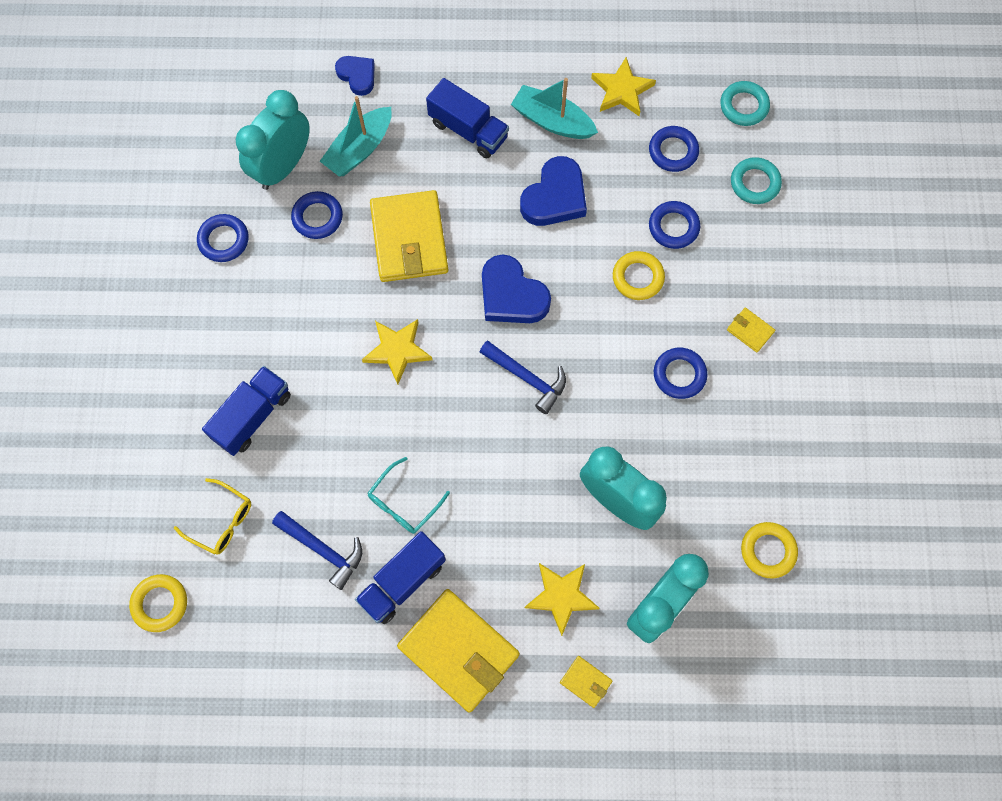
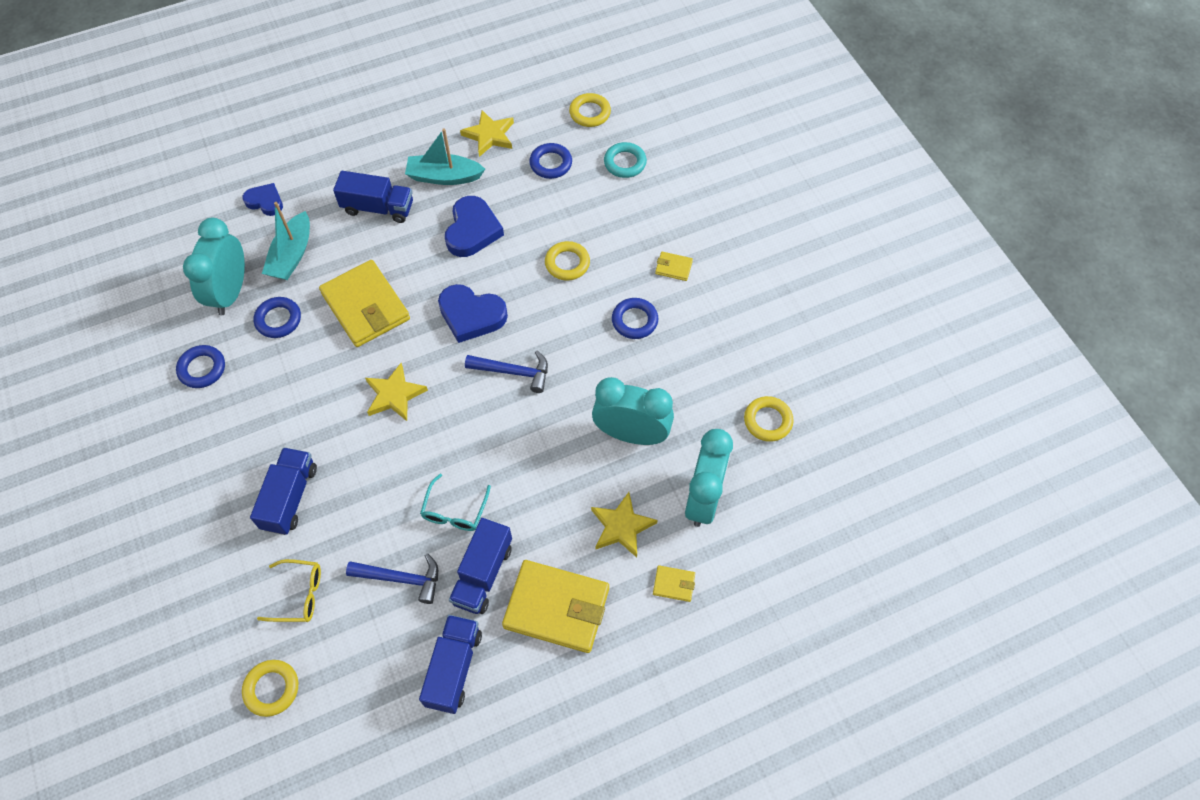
camera: 25 degrees left, 10 degrees down
(334, 665) = (454, 668): none -> blue truck
(673, 227) = (577, 217): blue ring -> none
(744, 106) = (590, 113): turquoise ring -> yellow ring

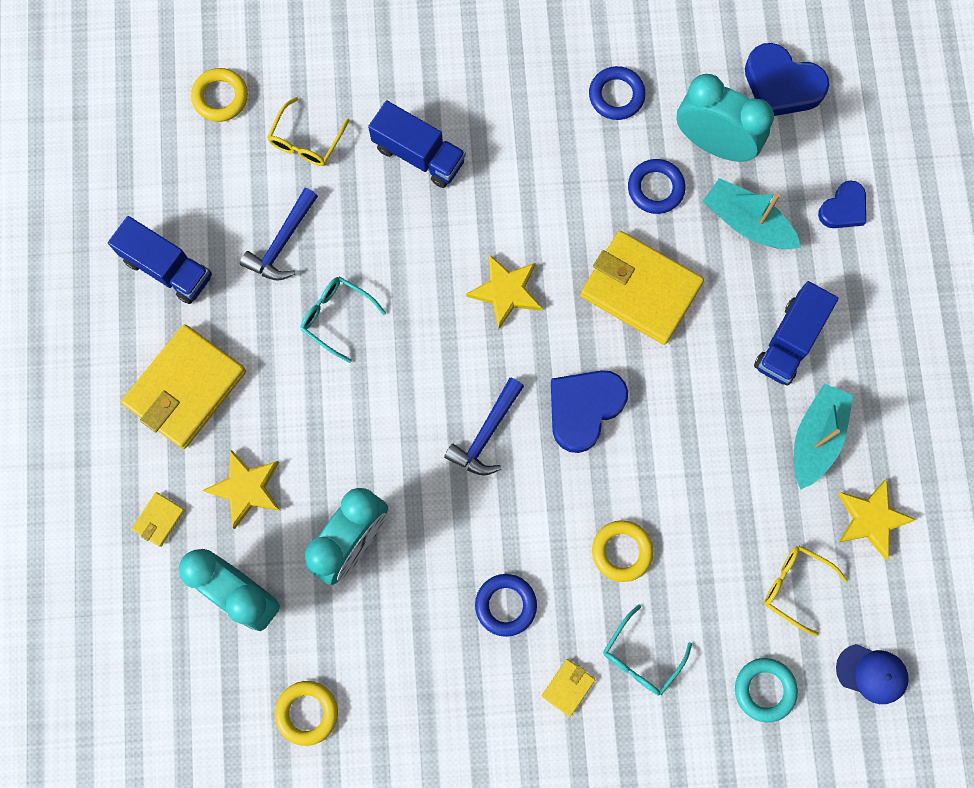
camera: 110 degrees right, 15 degrees up
(365, 306) = (640, 289): yellow wallet -> yellow wallet turned 45 degrees clockwise
(472, 230) = (714, 448): blue heart -> blue heart (781, 85)
(483, 574) = (253, 325): blue truck -> none
(551, 163) = (795, 586): blue ring -> yellow glasses
(590, 113) = (872, 673): yellow ring -> blue cap
(635, 233) = (641, 657): none -> turquoise glasses

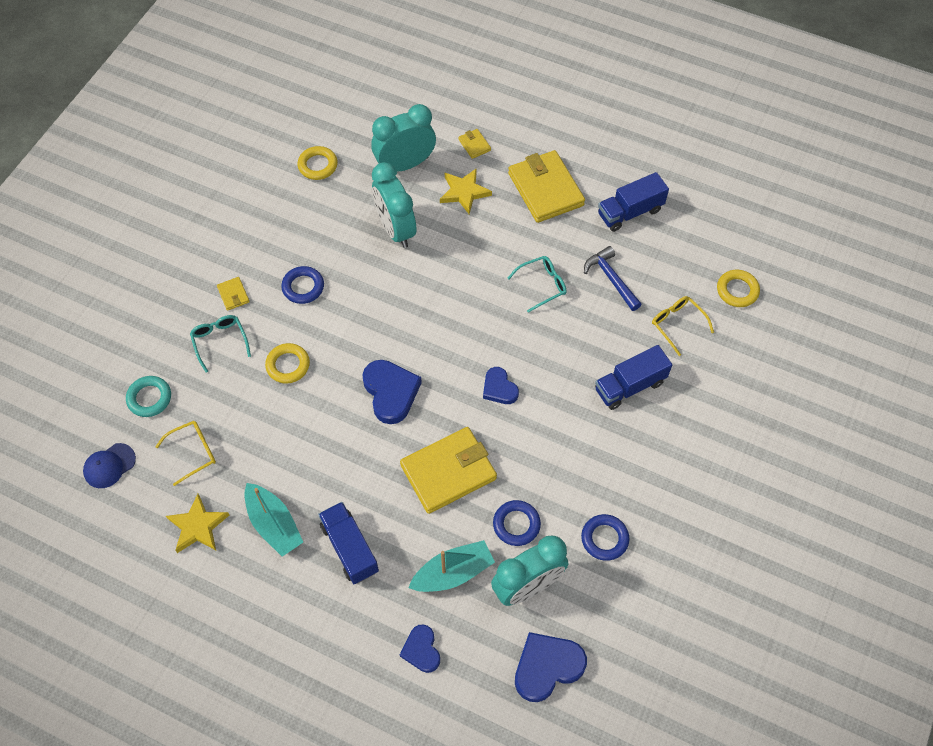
camera: 120 degrees right, 15 degrees down
(486, 434) = (412, 329): blue hammer -> none
(506, 291) = (499, 388): yellow star -> blue heart

